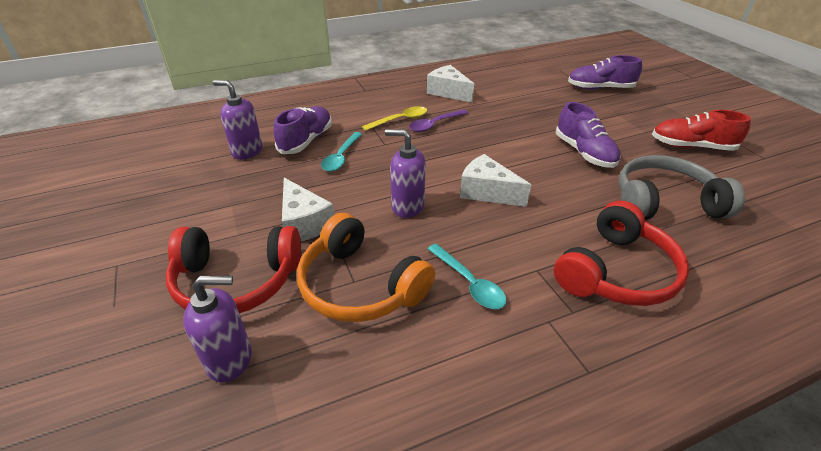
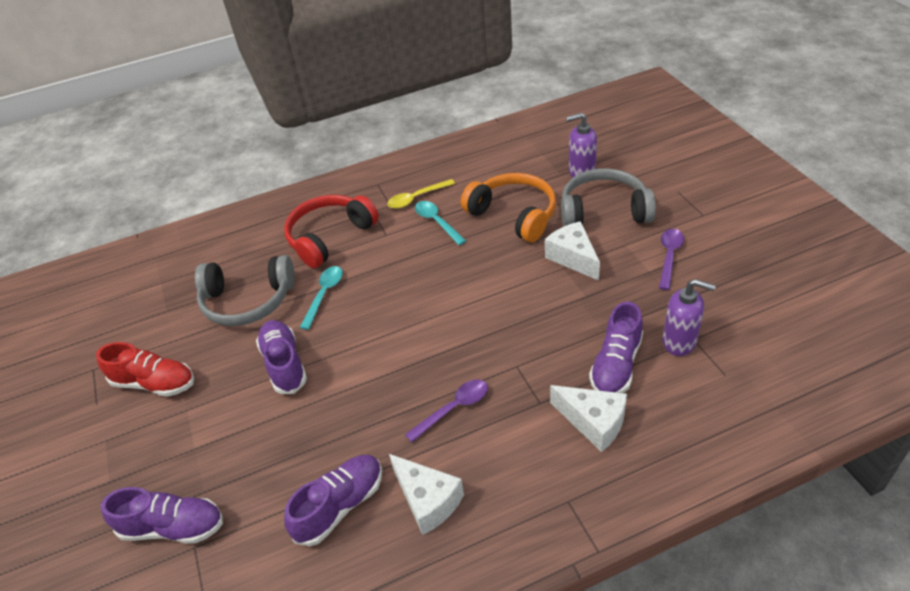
camera: 175 degrees left, 5 degrees up
(200, 217) = (669, 256): none -> purple spoon
(236, 281) = (604, 211): red headphones -> grey headphones
(341, 157) = (563, 339): turquoise spoon -> turquoise spoon (324, 294)
(400, 120) = (501, 416): yellow spoon -> yellow spoon (416, 198)
(407, 206) = (484, 280): purple soap dispenser -> none
(487, 192) = (407, 301): white cheese -> white cheese (593, 422)
(501, 92) = (340, 506): none -> purple shoe

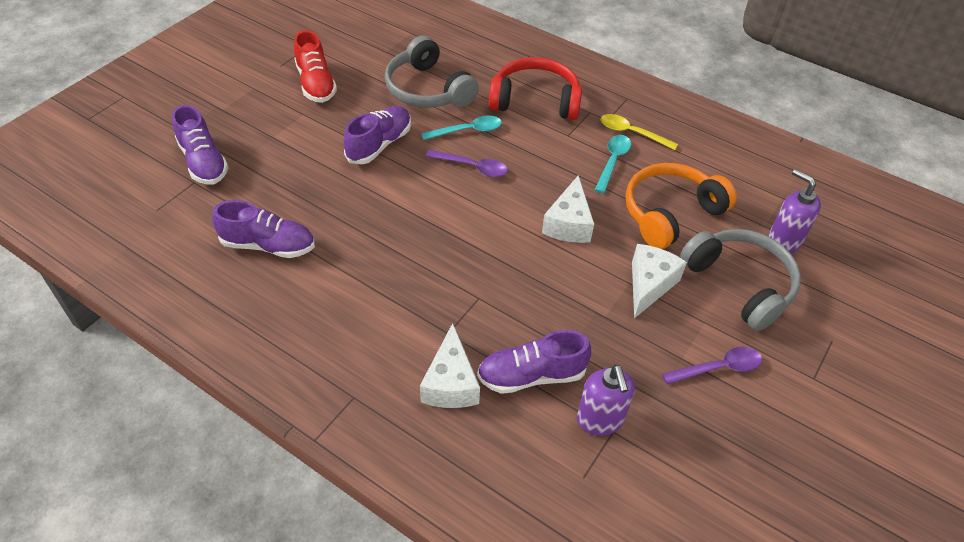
camera: 50 degrees right, 5 degrees up
(427, 500) = (302, 298): white cheese -> white cheese (568, 224)
(454, 408) = (403, 273): purple spoon -> purple spoon (472, 167)
(513, 215) = (670, 213): orange headphones -> orange headphones turned 135 degrees counterclockwise

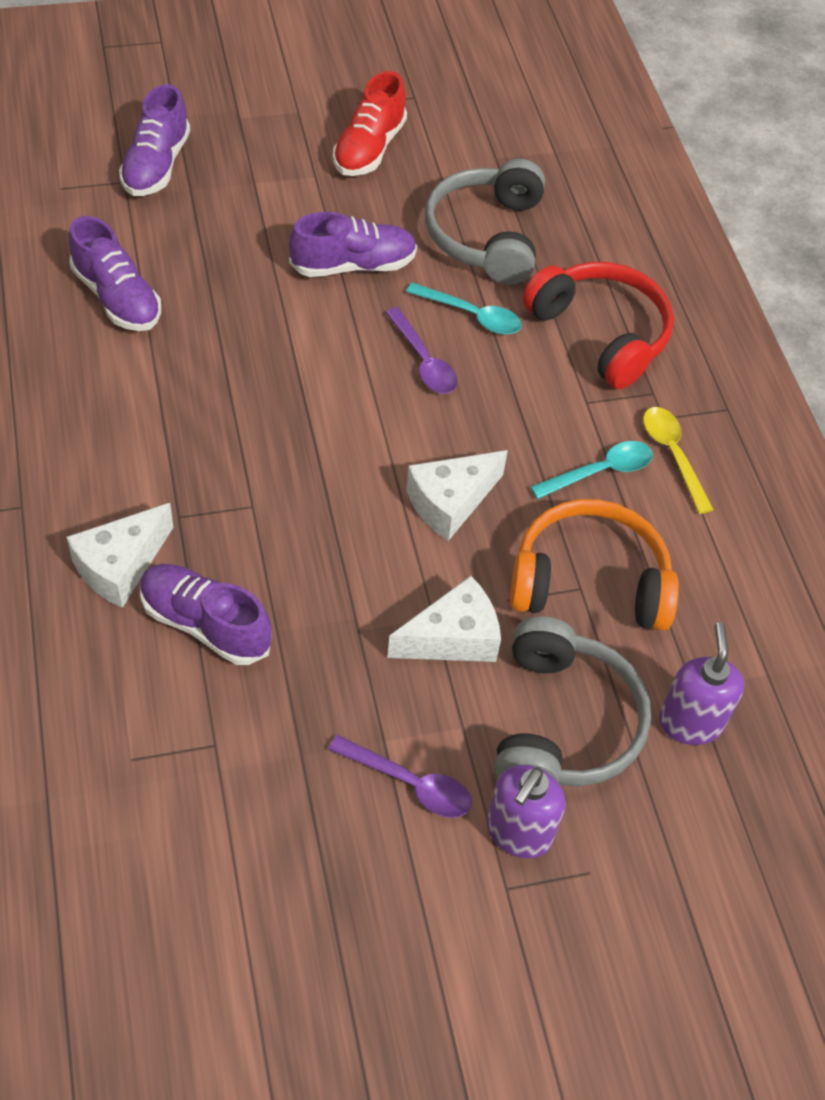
camera: 40 degrees right, 5 degrees up
(600, 420) = (216, 723): purple soap dispenser -> purple soap dispenser (518, 832)

